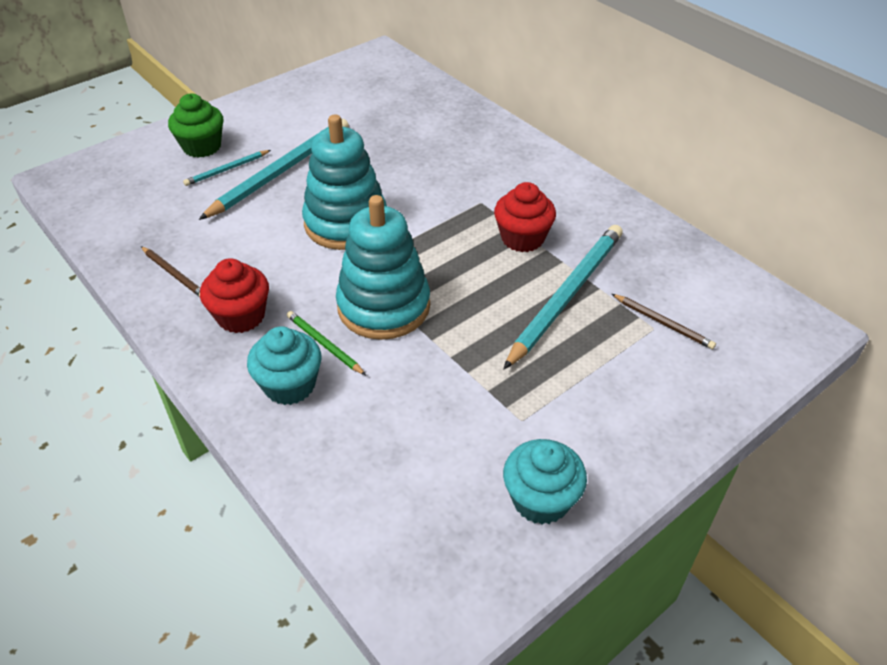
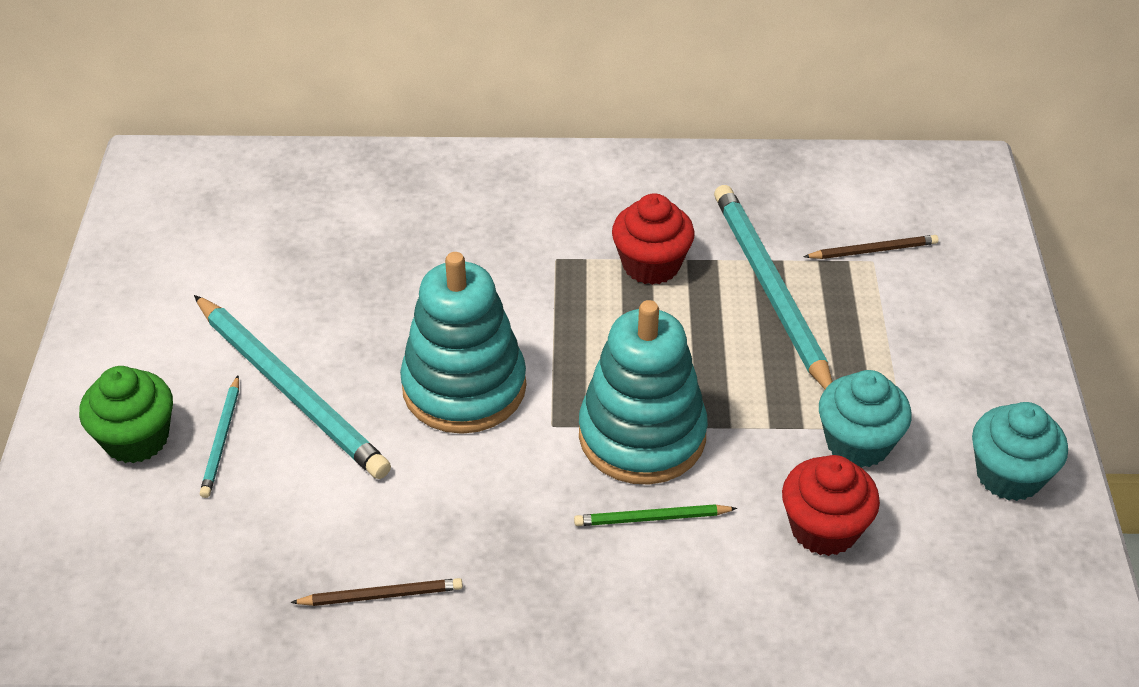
camera: 50 degrees left, 0 degrees up
(241, 316) = (529, 568): red cupcake -> red cupcake (824, 529)
(281, 171) = (291, 390): turquoise pencil -> turquoise pencil turned 150 degrees clockwise
(289, 385) = (687, 582): turquoise cupcake -> turquoise cupcake (858, 443)

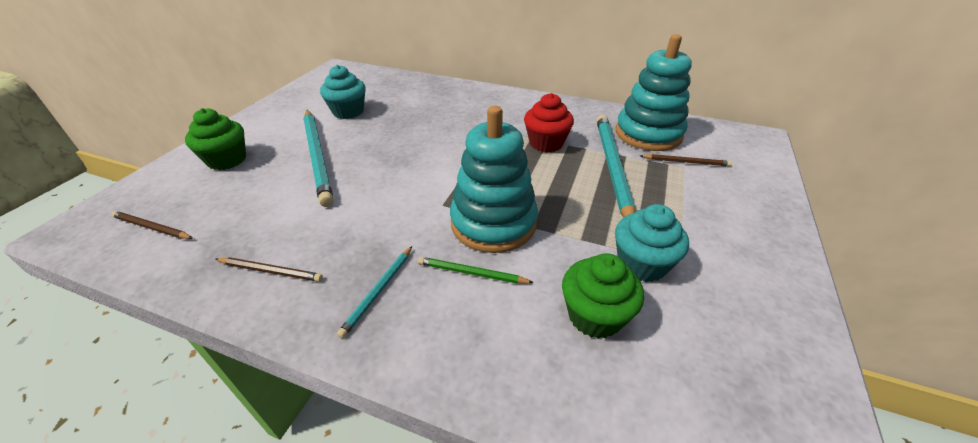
camera: 20 degrees right, 5 degrees down
(138, 587) = (152, 227): none -> brown pencil
(222, 439) = (265, 169): turquoise pencil -> turquoise pencil (378, 291)
(464, 387) = (406, 175): turquoise stacking toy -> turquoise stacking toy (648, 134)
(824, 529) = (595, 316): red cupcake -> green cupcake
(1009, 475) = (762, 318): turquoise cupcake -> turquoise cupcake (348, 111)

